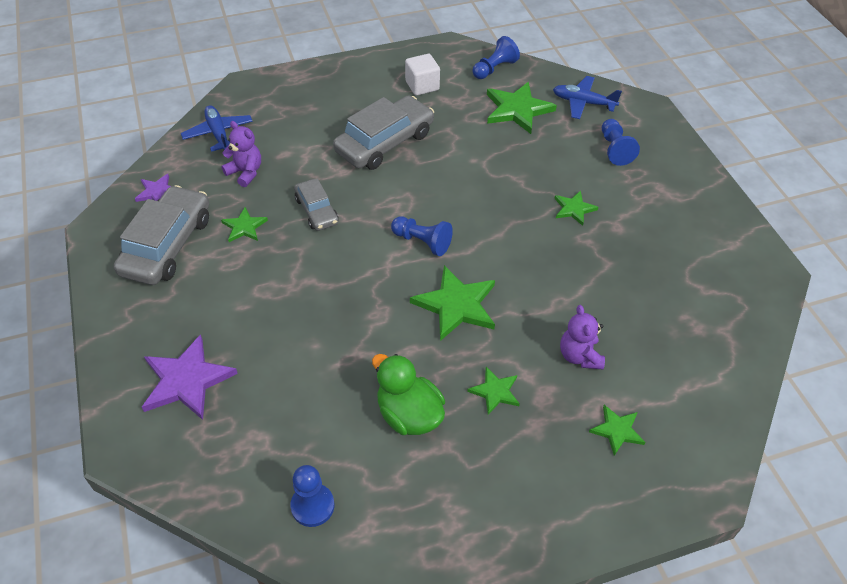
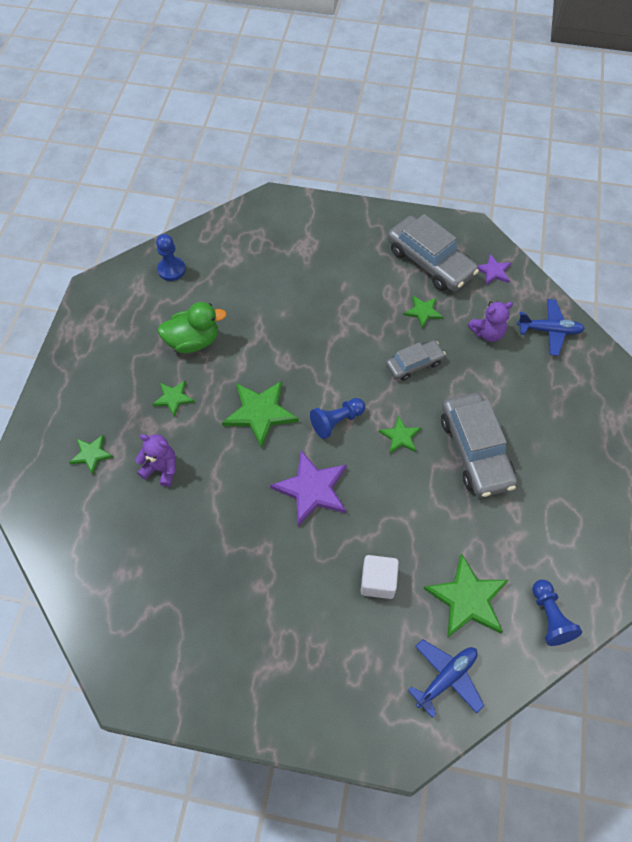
camera: 120 degrees right, 10 degrees up
(186, 380) = (301, 239): purple star -> purple star (312, 489)
(316, 211) = (414, 364): grey car -> grey car turned 150 degrees clockwise
(422, 86) = (549, 526): white cube -> white cube (378, 581)
(574, 209) = (303, 562): green star -> green star (400, 436)
(614, 149) = (358, 659): blue pawn -> none

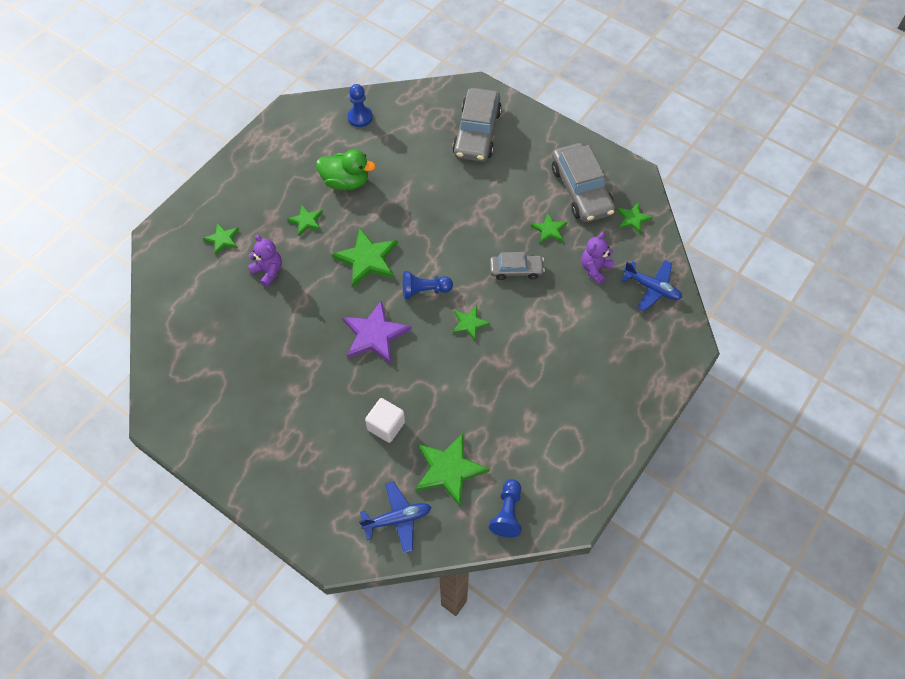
camera: 25 degrees right, 0 degrees up
(475, 450) = (525, 360): grey car -> grey car (477, 133)
(487, 333) = (595, 269): purple teddy bear -> purple teddy bear turned 120 degrees clockwise
(493, 271) = (633, 219): purple star -> green star

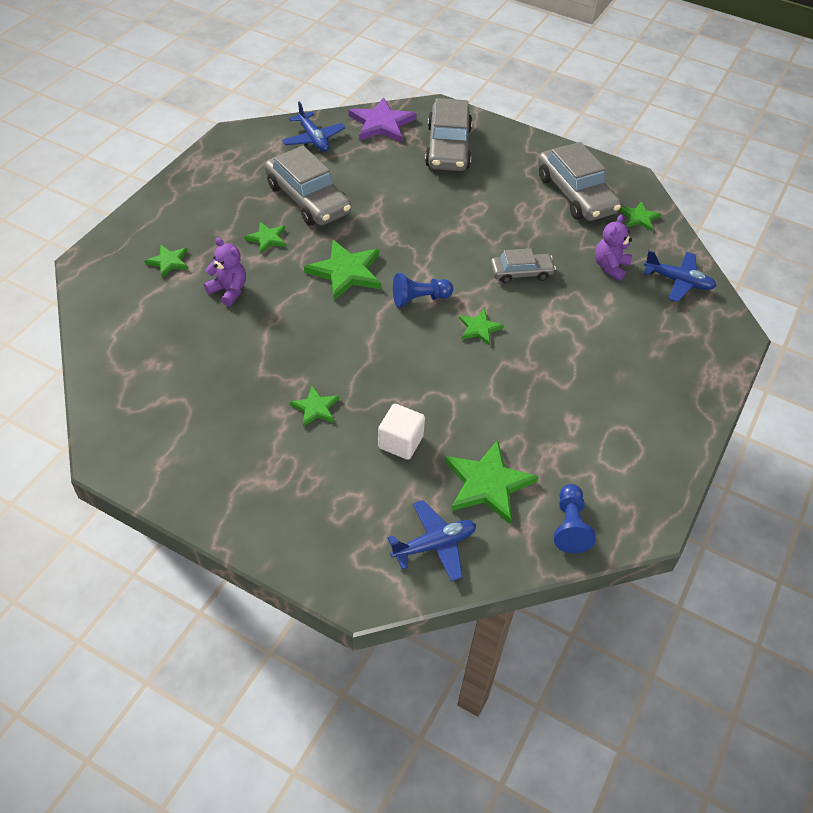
camera: 10 degrees left, 10 degrees down
(346, 182) = (308, 199): green duck -> grey car
(360, 117) = (313, 139): blue pawn -> blue plane
(375, 334) = (369, 347): purple star -> purple star (381, 123)
(549, 230) = (549, 232): green star -> green star (315, 408)

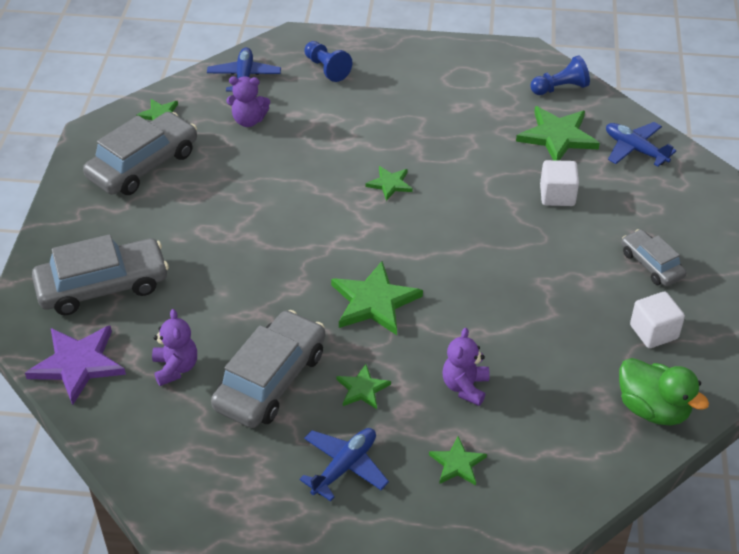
camera: 110 degrees left, 5 degrees down
(123, 389) = (653, 409): none -> green duck
(194, 430) = (653, 332): none -> white cube
(313, 139) = (144, 422): blue plane -> blue plane (344, 467)
(315, 408) = (564, 260): green star -> none
(349, 161) = (175, 368): none -> purple teddy bear
(419, 299) = (377, 234): blue pawn -> blue pawn (326, 69)
(521, 273) = (294, 175): grey car -> grey car (651, 264)

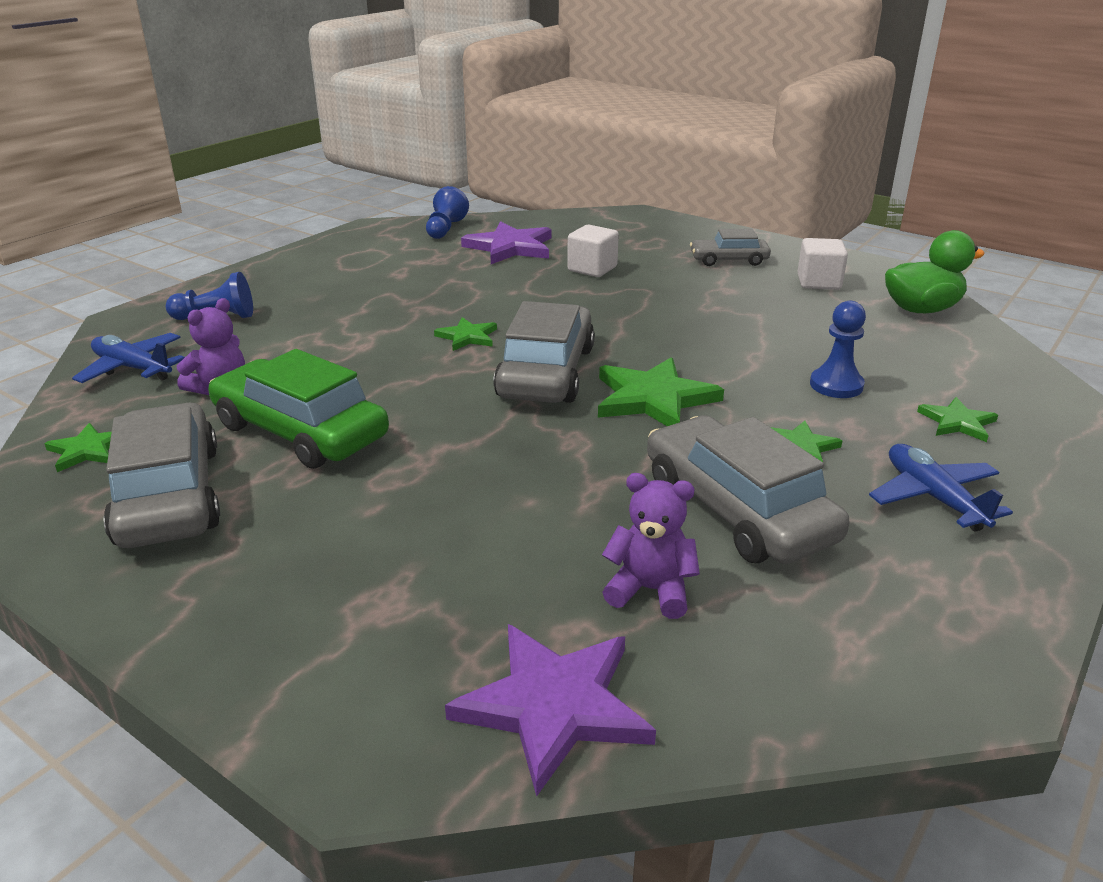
camera: 60 degrees left, 15 degrees down
(103, 286) = (390, 617): grey car -> grey car (546, 372)
(228, 175) = (300, 431): none -> green car
(465, 387) = (836, 385): purple teddy bear -> blue pawn
(557, 136) = (510, 247): green star -> purple star
(635, 149) = (571, 226): blue plane -> none

